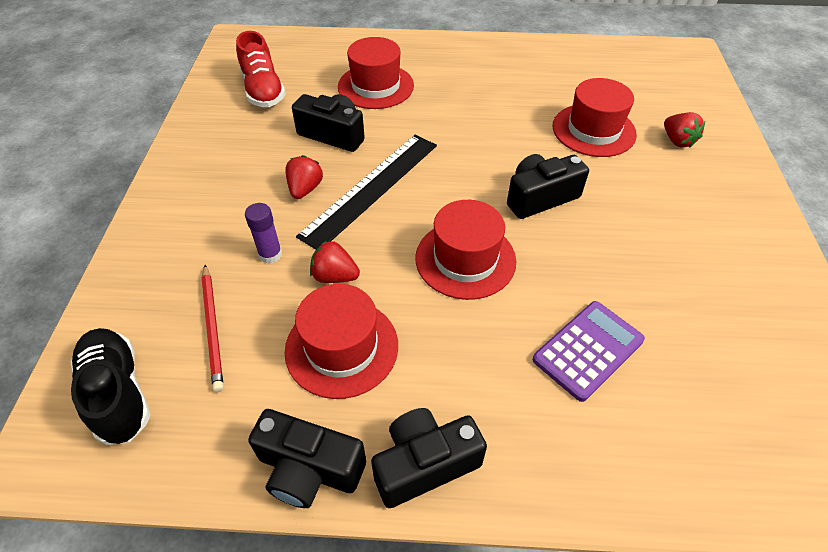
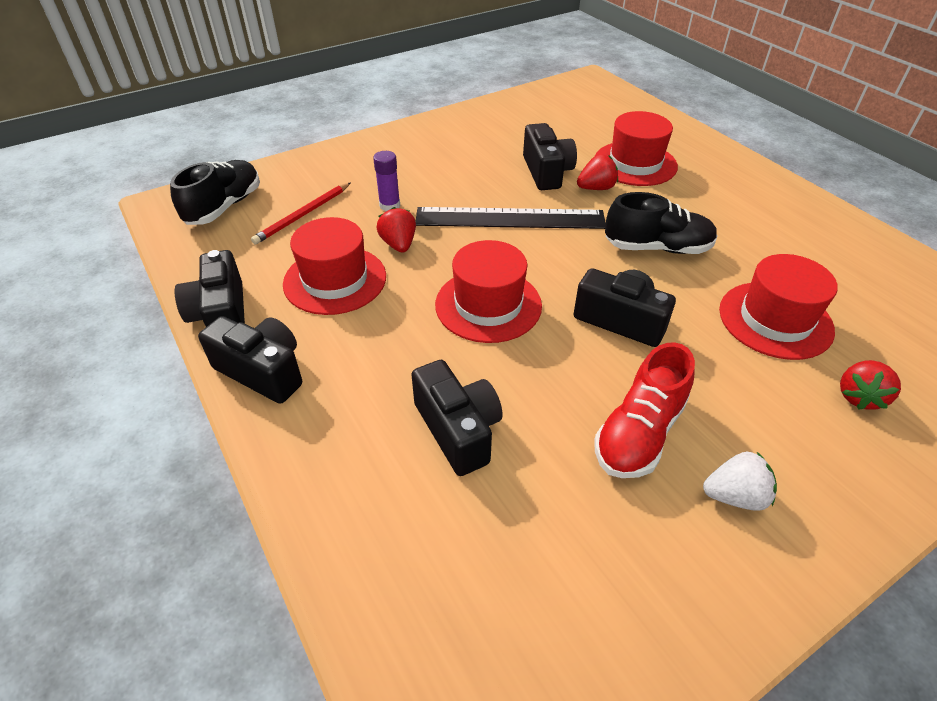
camera: 55 degrees right, 5 degrees down
(263, 90) = (551, 119): red shoe -> red shoe (639, 433)
(305, 189) = (471, 188): red strawberry -> red strawberry (596, 188)
(481, 135) = (657, 248): none -> black shoe
(588, 350) = (458, 430): purple calculator -> black camera
(722, 240) = (734, 496): none -> white strawberry

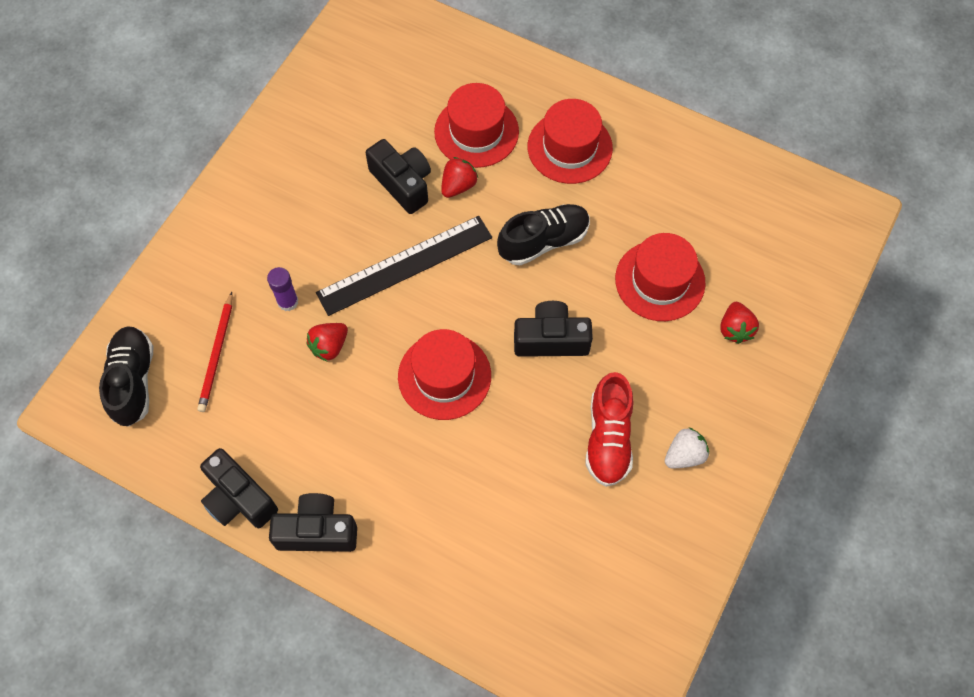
camera: 30 degrees left, 20 degrees up
(335, 280) = (304, 414): red hat -> red hat (569, 147)
(399, 244) = (329, 346): red strawberry -> red strawberry turned 90 degrees counterclockwise
(458, 430) = (490, 501): black camera -> none

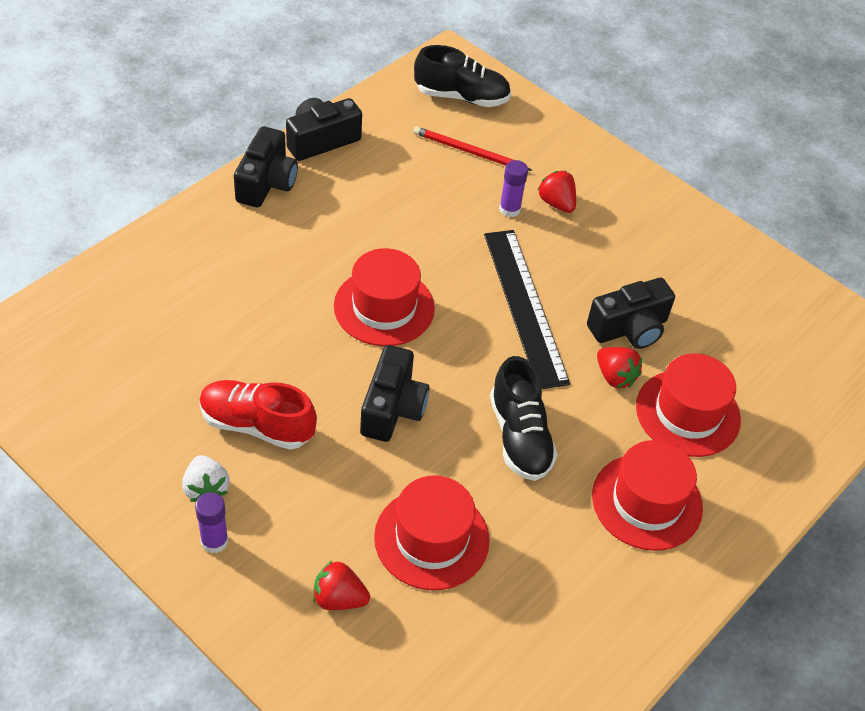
camera: 100 degrees right, 15 degrees down
(329, 346) = (449, 229): red strawberry -> red strawberry (556, 203)
(726, 431) = (214, 541): none -> purple glue stick

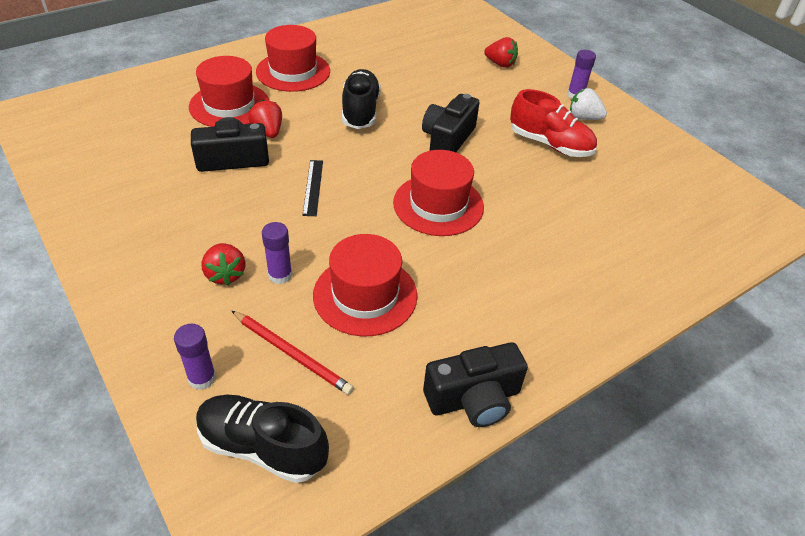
camera: 165 degrees left, 5 degrees down
(206, 489) = (583, 118): white strawberry -> white strawberry turned 60 degrees counterclockwise
(266, 182) = (544, 347): black camera -> none
(431, 538) = (439, 77): red hat -> red hat (365, 295)
(524, 306) = (313, 187): black ruler -> black ruler, size x0.46
(526, 128) = (202, 378): none -> purple glue stick

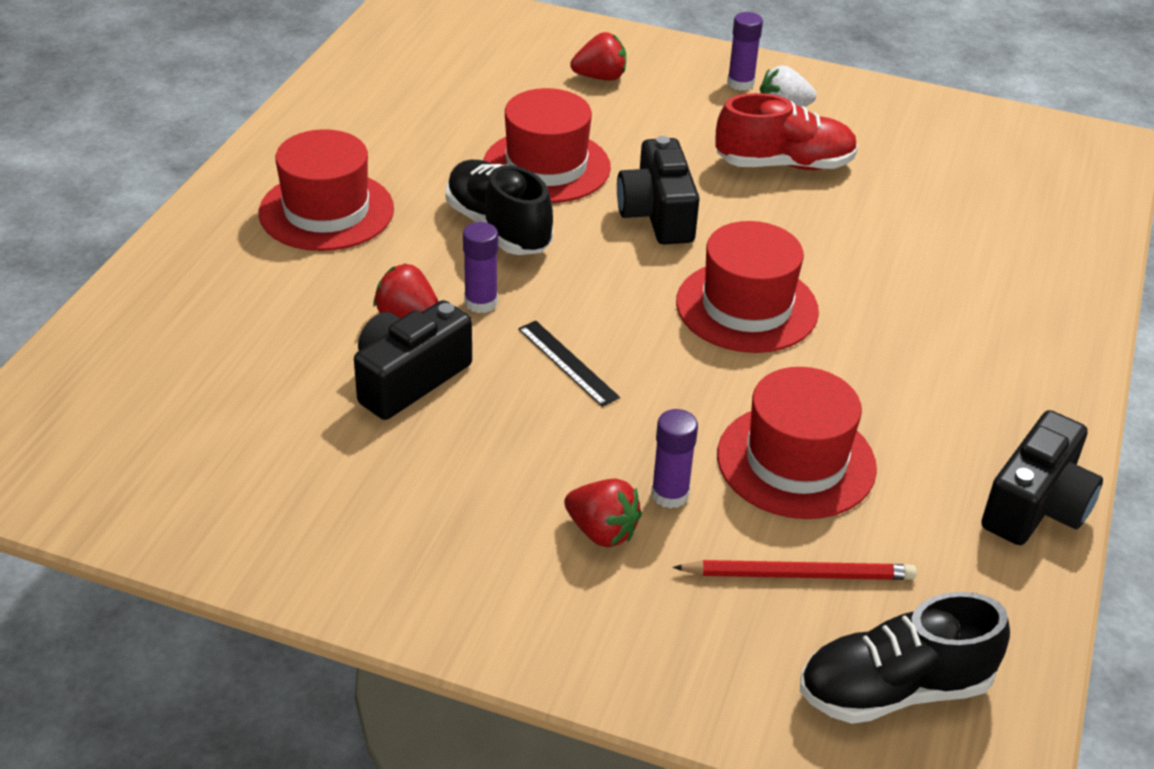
camera: 35 degrees left, 5 degrees down
(202, 378) = (735, 664): purple glue stick -> purple glue stick (481, 302)
(229, 105) = (298, 305): red hat -> red hat (546, 166)

